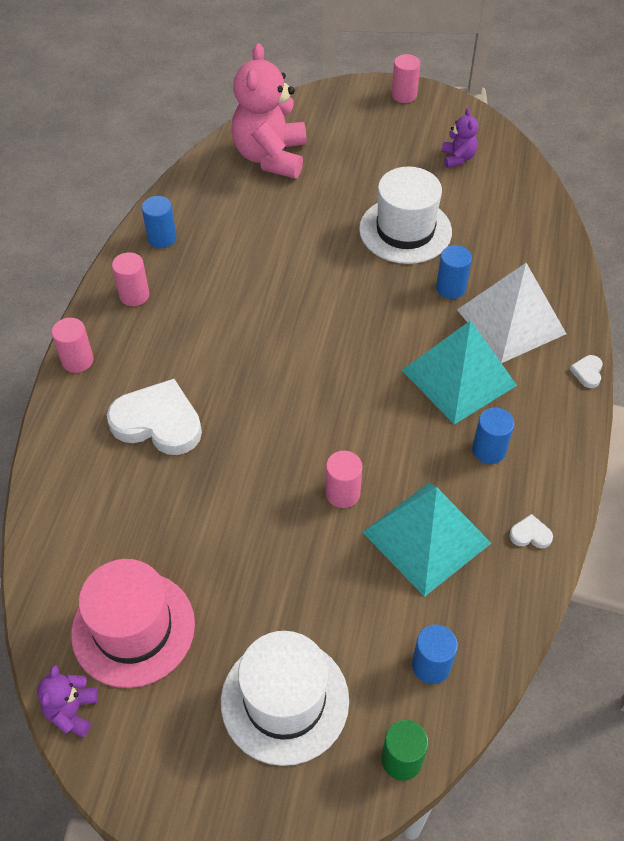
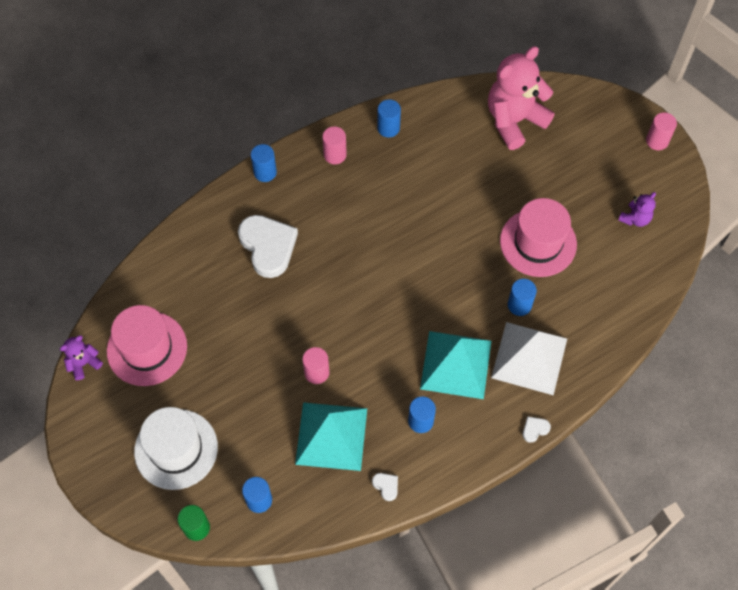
camera: 45 degrees right, 10 degrees up
(77, 360) = (265, 172): pink cylinder -> blue cylinder
(405, 230) = (538, 242): white hat -> pink hat

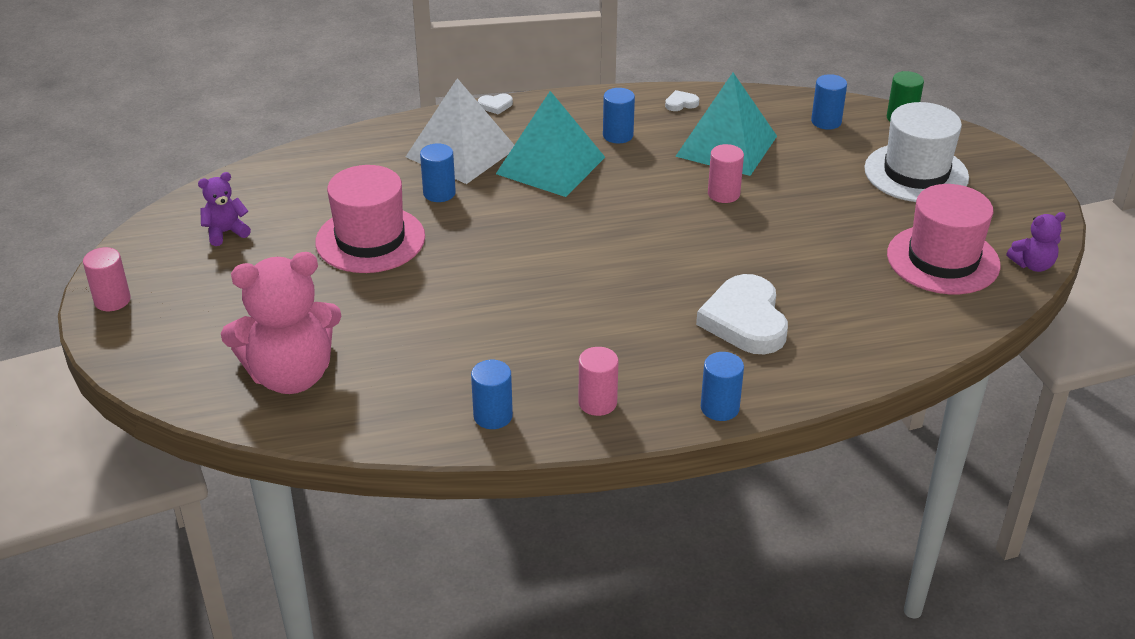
camera: 160 degrees left, 25 degrees down
(386, 486) = (681, 103): white heart -> white heart turned 90 degrees clockwise

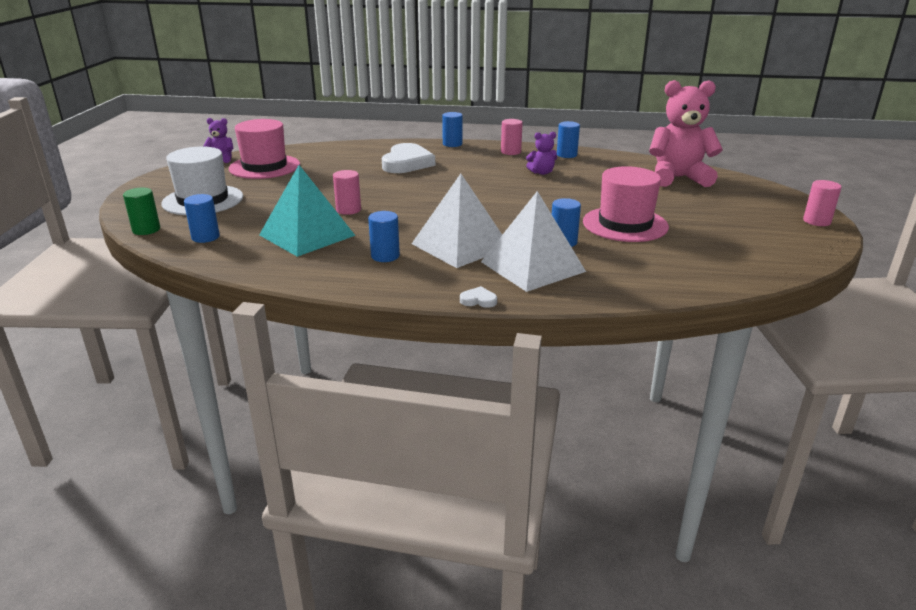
camera: 160 degrees left, 10 degrees down
(226, 232) = (744, 244): purple teddy bear -> purple teddy bear (541, 172)
(550, 165) = (460, 245): turquoise pyramid -> white pyramid
(681, 103) = (301, 271): white heart -> none

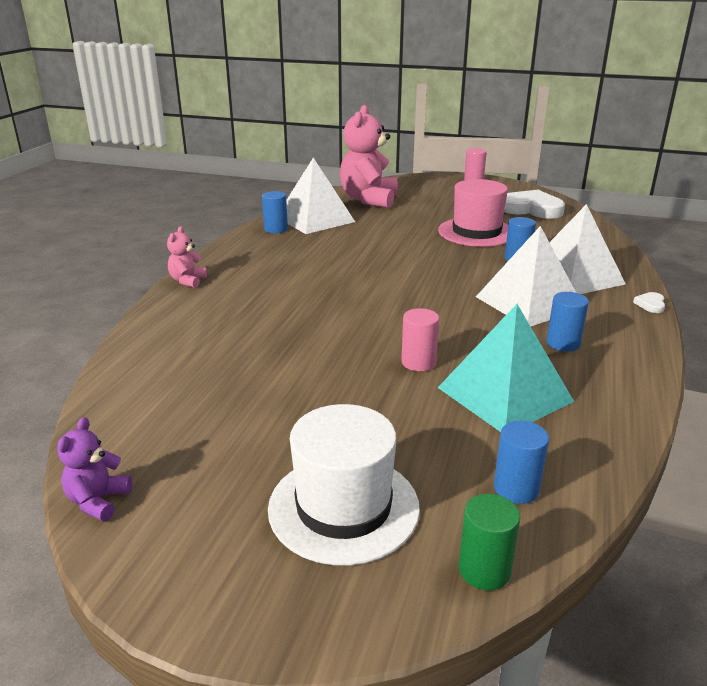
camera: 80 degrees left, 0 degrees up
(264, 167) = (187, 441): pink hat -> none
(407, 163) = (249, 315): white heart -> white heart (531, 209)
(452, 144) = (187, 281): blue cylinder -> pink teddy bear
(511, 152) = (246, 253): pink cylinder -> none
(541, 172) = (327, 246): purple teddy bear -> none
(602, 164) = (315, 219): none -> white pyramid

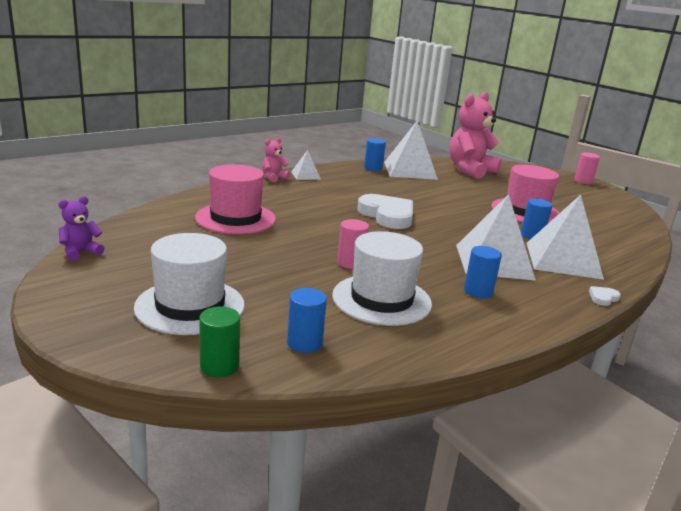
camera: 30 degrees right, 5 degrees down
(218, 264) = (305, 175): none -> white pyramid
(223, 357) = (235, 218): none -> pink hat
(504, 394) = (381, 299): turquoise pyramid -> white hat
(531, 209) = (603, 212): white heart -> white heart (387, 215)

